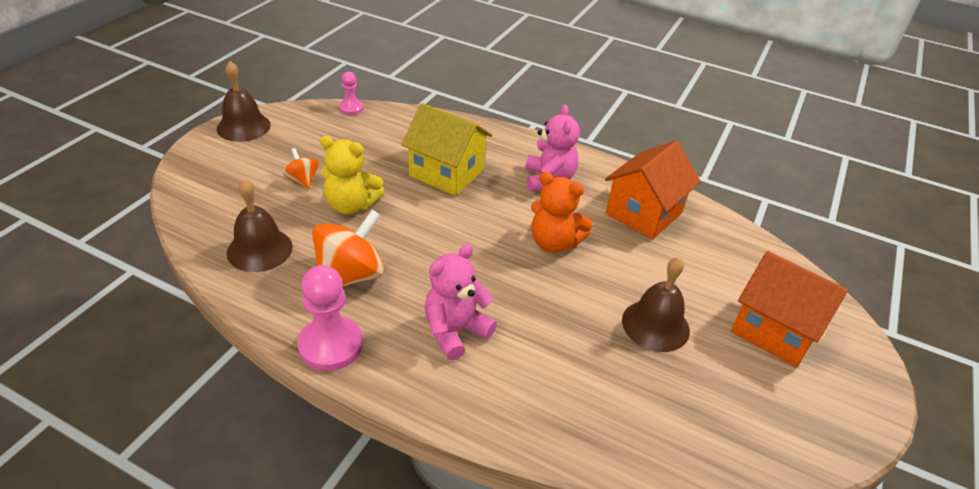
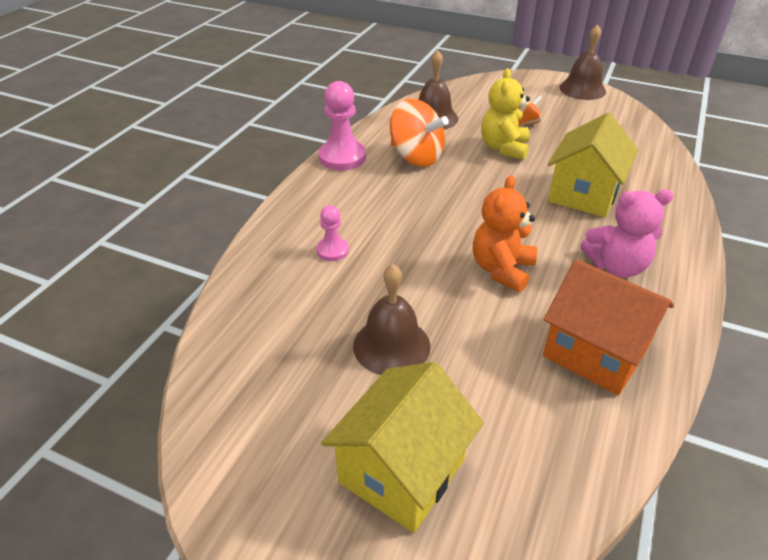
camera: 90 degrees right, 0 degrees up
(351, 108) = (654, 132): pink pawn -> pink pawn (332, 250)
(455, 331) = (363, 211): pink teddy bear -> none
(775, 330) = (401, 471): orange house -> yellow house

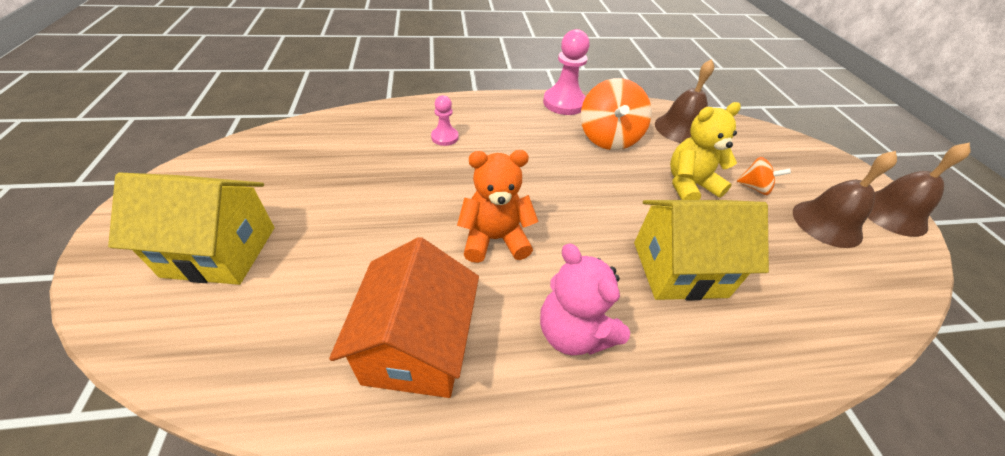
camera: 55 degrees right, 5 degrees up
(391, 345) = (354, 202): brown bell -> brown bell (827, 223)

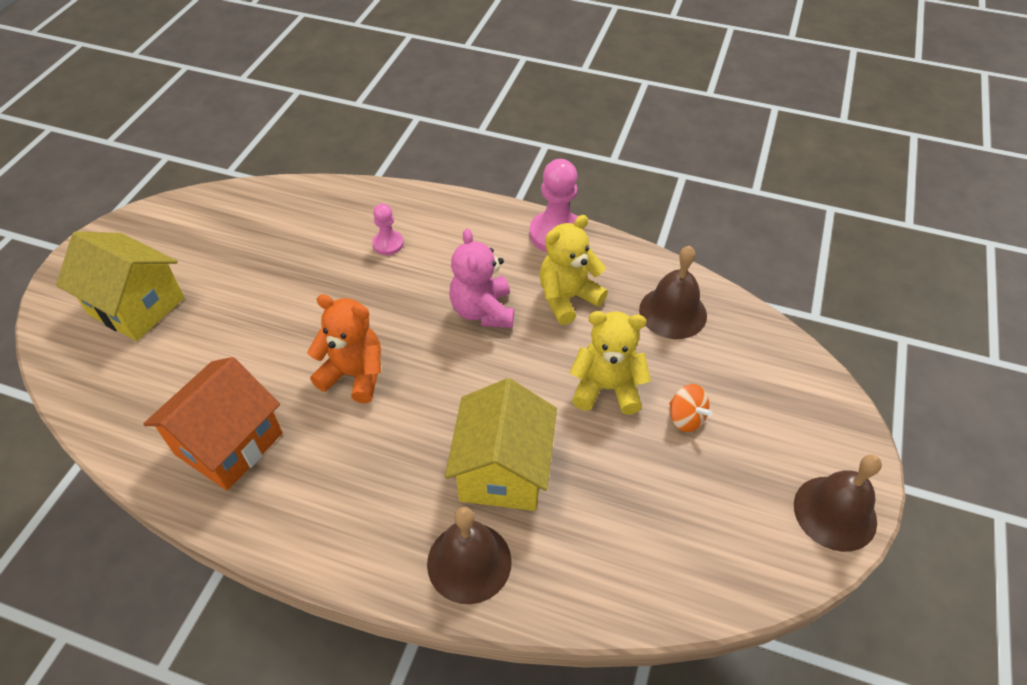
camera: 30 degrees right, 5 degrees up
(573, 332) = (355, 484): pink teddy bear -> pink teddy bear (483, 311)
(608, 138) = (567, 298): orange spinning top -> yellow teddy bear
(678, 269) = (503, 470): yellow house -> yellow house turned 75 degrees clockwise
(827, 223) = (729, 490): brown bell -> brown bell (469, 562)

